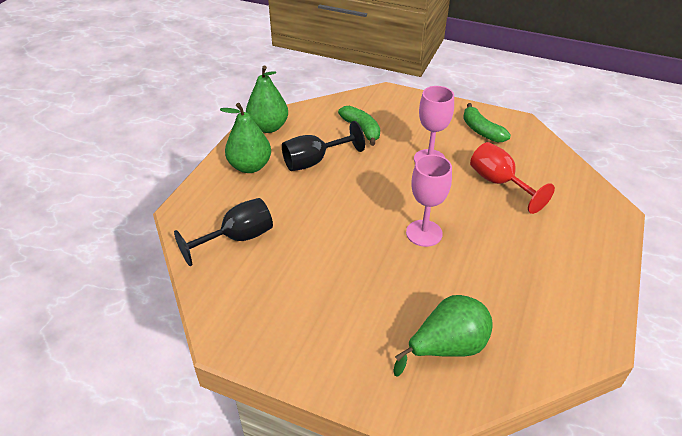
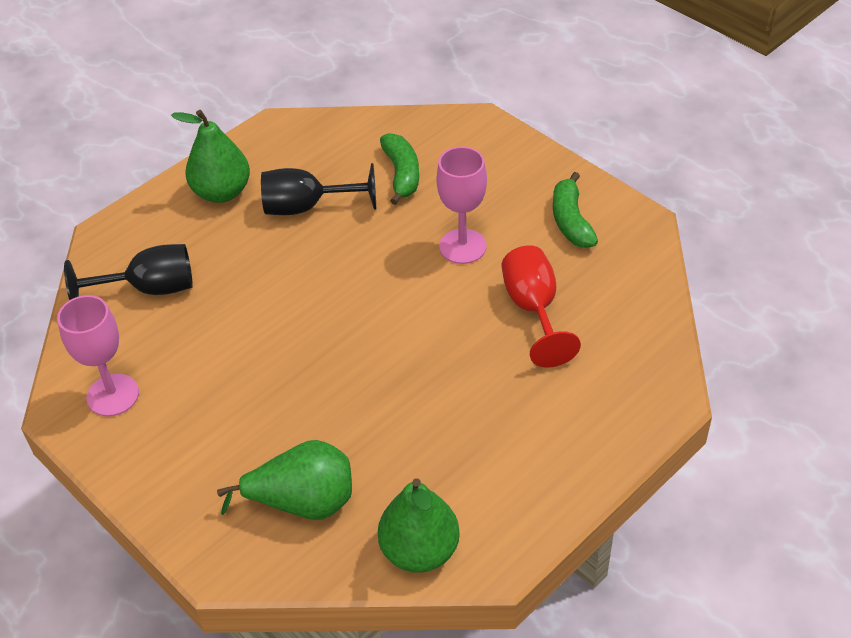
camera: 25 degrees right, 5 degrees up
(268, 127) = (280, 138): green pear -> green pear (419, 551)
(424, 233) = (379, 350): pink goblet -> pink goblet (113, 395)

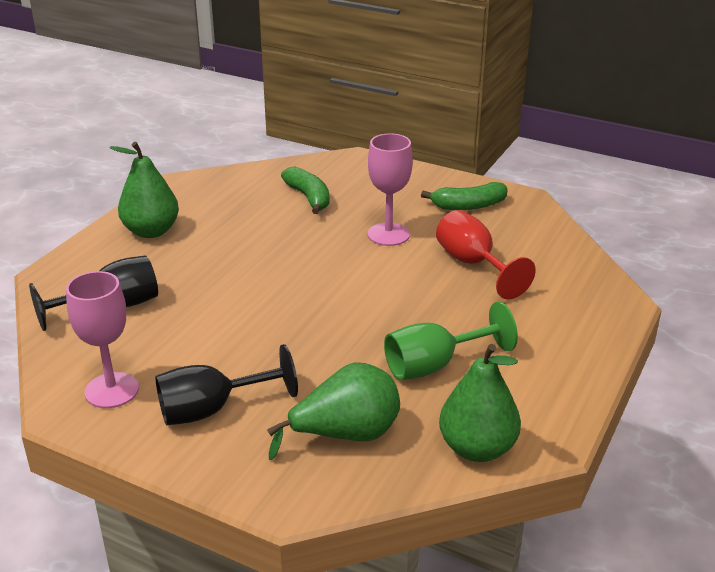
camera: 20 degrees left, 15 degrees down
(307, 207) = (236, 229): black goblet -> black goblet (212, 410)
(427, 438) = (434, 365): none -> green goblet
(571, 221) = (468, 206): green banana -> green banana turned 75 degrees counterclockwise

